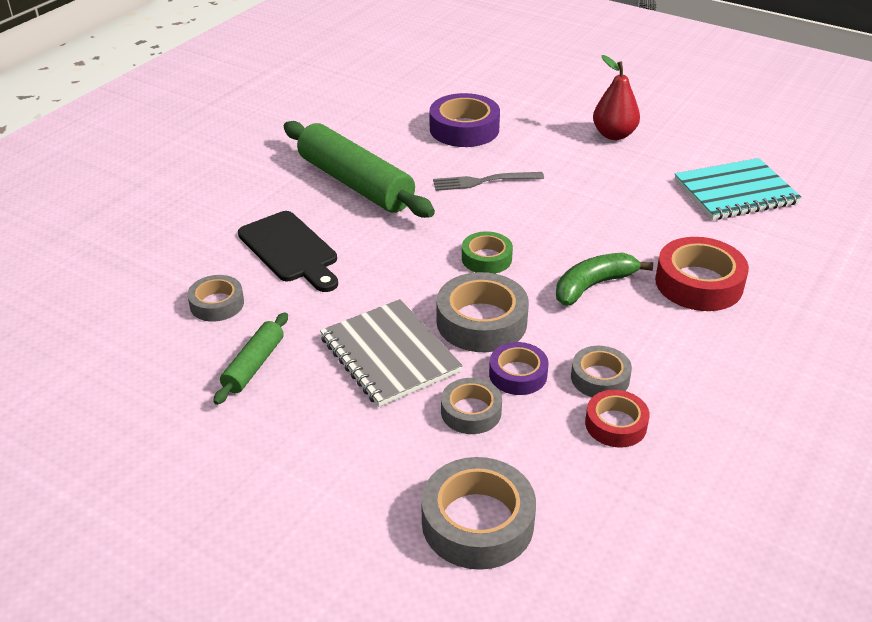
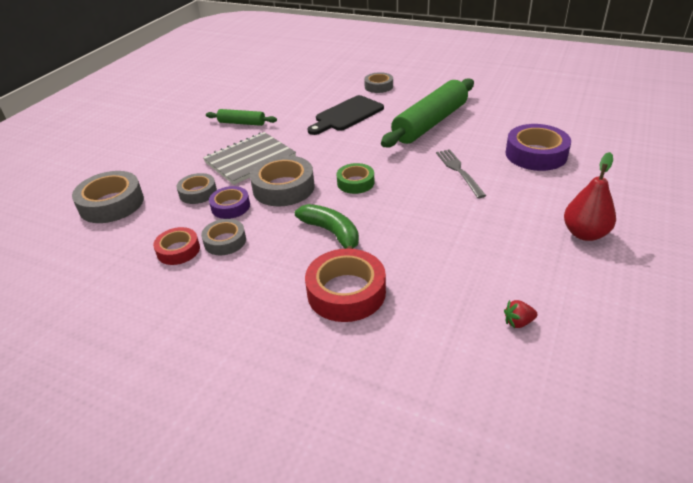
camera: 85 degrees right, 0 degrees up
(217, 304) = (292, 105): grey tape -> grey tape (378, 86)
(735, 192) = (518, 322): turquoise notebook -> red strawberry

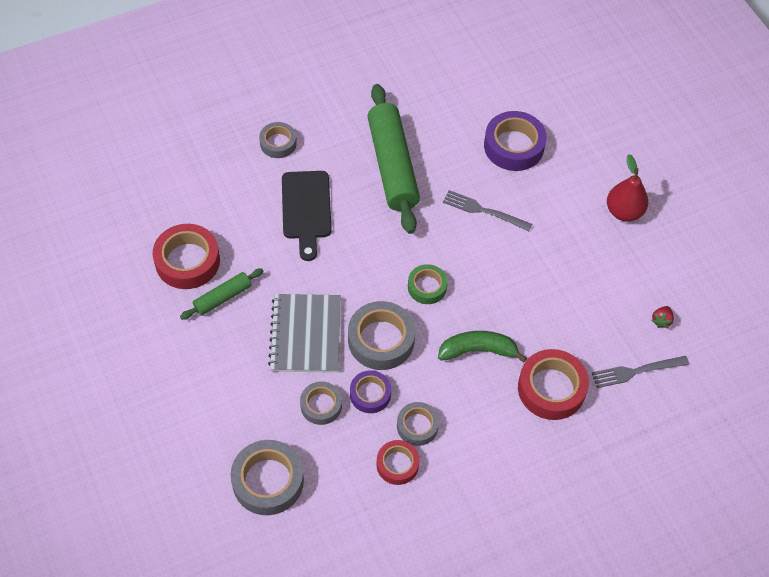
camera: 55 degrees left, 20 degrees up
(253, 103) = (187, 261): none -> red tape
(436, 337) = (635, 372): none -> grey fork

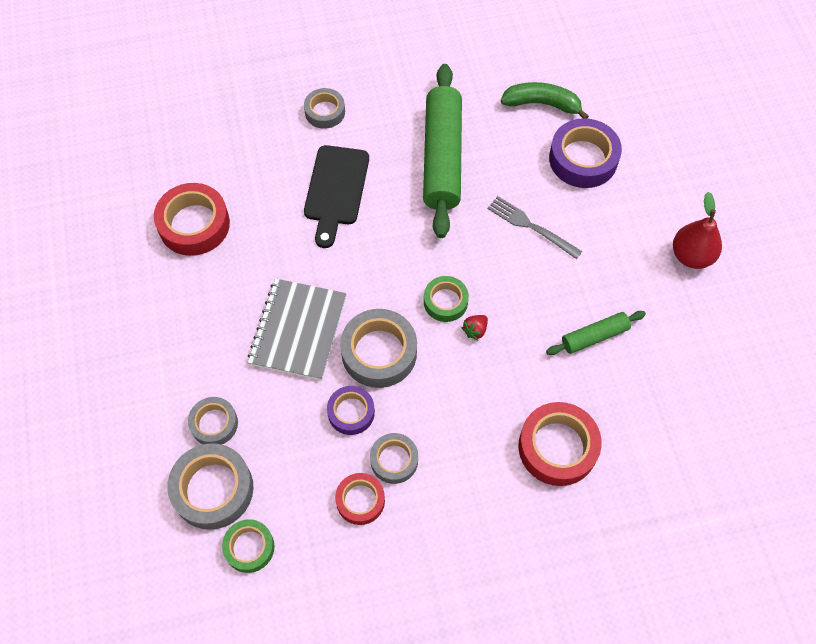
camera: 15 degrees right, 5 degrees up
(222, 297) = (220, 272): green rolling pin -> green rolling pin (594, 336)
(313, 522) = (249, 547): none -> green tape
(321, 405) = (293, 414): grey tape -> grey tape (214, 423)
(478, 350) = (484, 386): green banana -> green banana (542, 104)
(635, 372) = (660, 447): grey fork -> none
(661, 320) = (705, 392): red strawberry -> red strawberry (475, 330)

